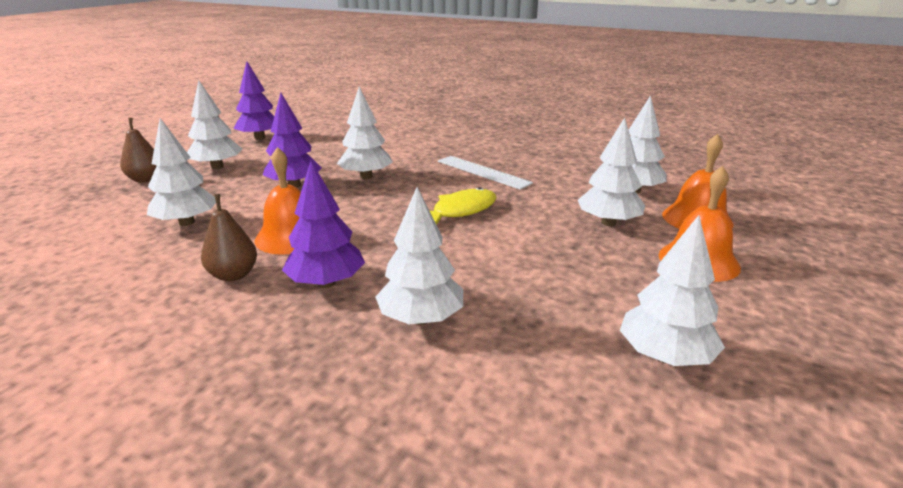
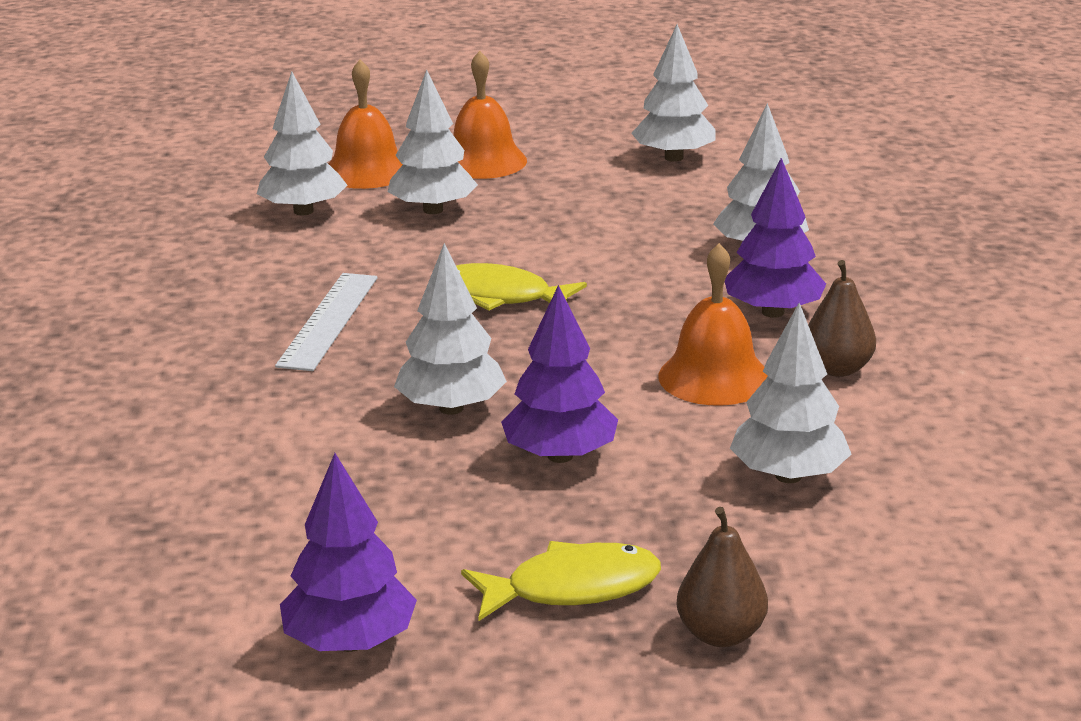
camera: 120 degrees left, 0 degrees up
(217, 167) = (572, 588): white tree -> yellow fish

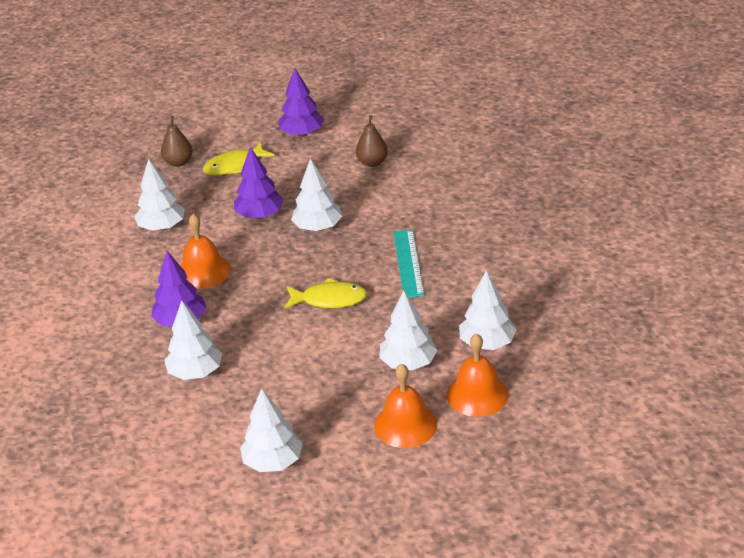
camera: 165 degrees right, 10 degrees up
(328, 321) = (408, 263): white ruler -> turquoise ruler
(837, 369) = (144, 290): brown pear -> brown pear (372, 162)

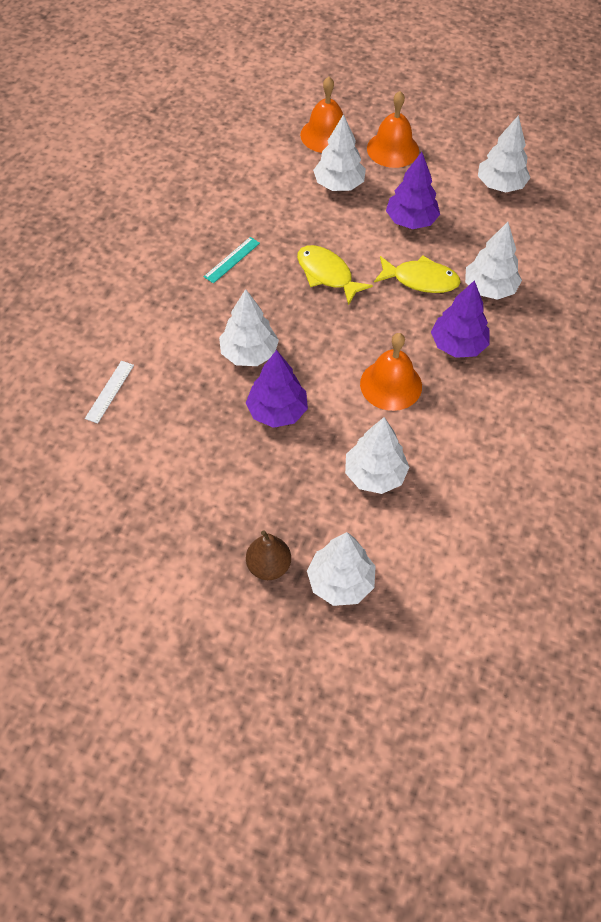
camera: 140 degrees left, 20 degrees up
(234, 166) = (224, 505): yellow fish -> yellow fish (421, 280)
(302, 134) = (111, 495): purple tree -> purple tree (411, 221)
(372, 162) = (109, 391): brown pear -> white ruler
(408, 263) = (232, 260): turquoise ruler -> turquoise ruler, size x0.63
(487, 343) = (272, 160): white tree -> white tree (340, 582)

